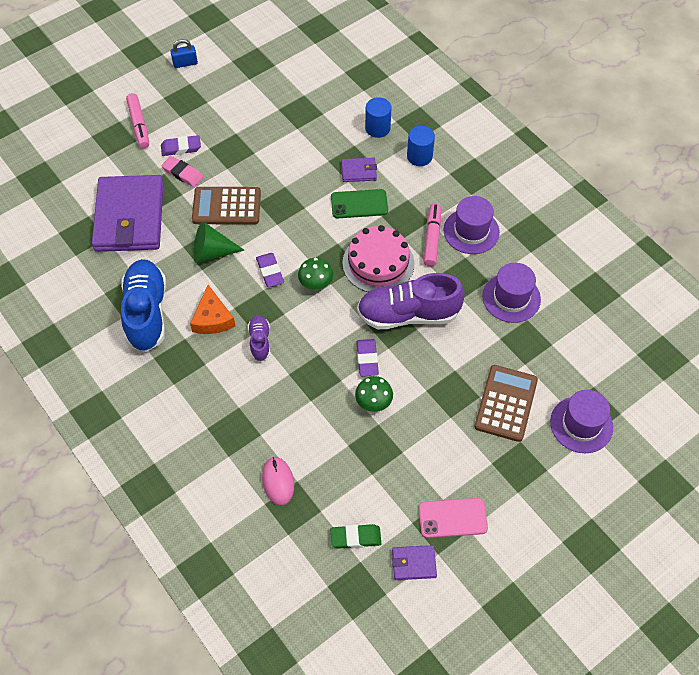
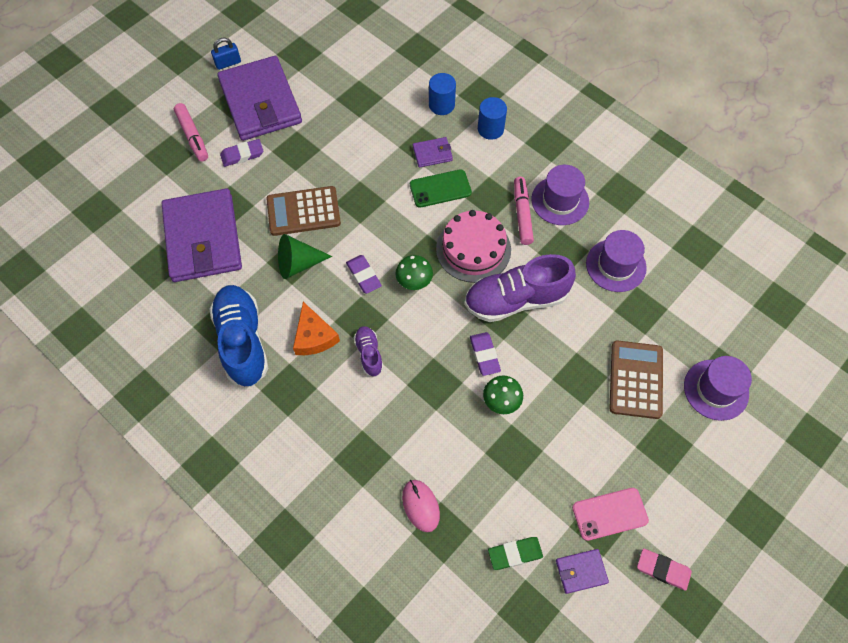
camera: 10 degrees left, 5 degrees up
(182, 173) = (250, 182): pink eraser -> pink eraser (663, 570)
(208, 102) = (260, 102): none -> purple wallet

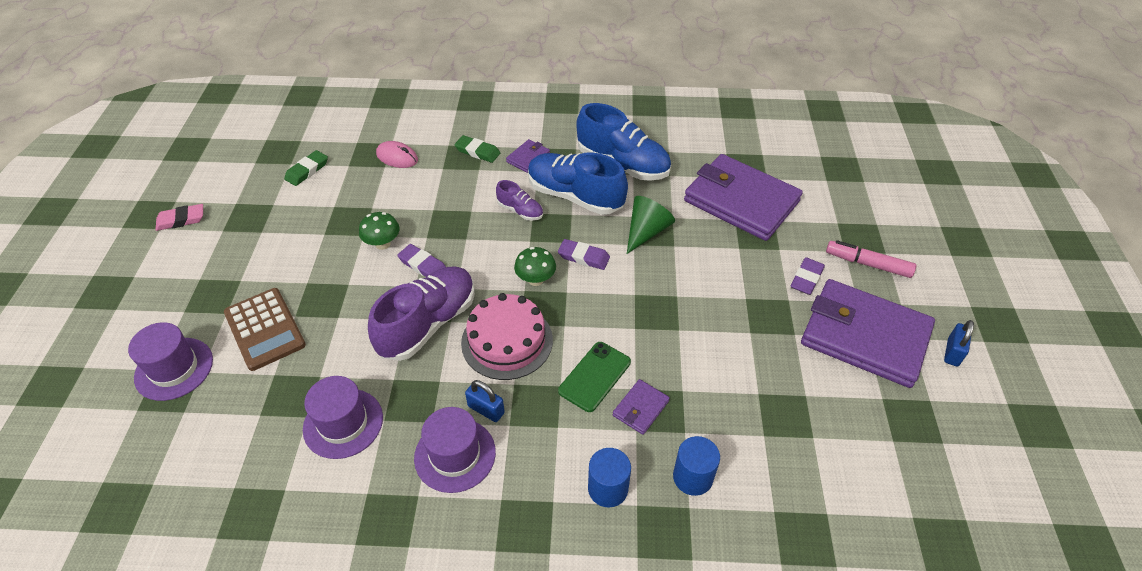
camera: 140 degrees right, 15 degrees down
(303, 212) = (693, 270): brown calculator -> none
(314, 336) = (575, 196): orange cheese -> blue shoe
(344, 454) = (477, 151): none -> green eraser
(522, 214) = (486, 409): pink marker -> blue padlock
(581, 571) = (249, 187): purple wallet -> purple wallet (528, 158)
(610, 514) = (242, 227): pink phone -> none

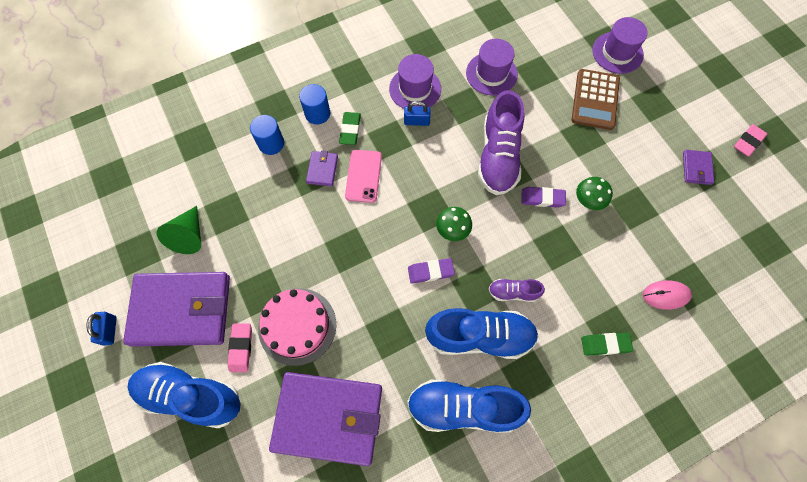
camera: 150 degrees right, 20 degrees up
(265, 329) = (595, 100): brown calculator -> brown calculator turned 105 degrees counterclockwise
(307, 170) = (719, 237): green eraser -> green eraser (350, 130)
(507, 341) = (437, 171): pink cake -> pink cake (297, 326)
(528, 158) = (554, 363): purple wallet -> purple wallet (696, 168)
(594, 376) = (363, 176): green phone -> pink phone
(646, 231) = (395, 328): green cone -> green cone (189, 236)
(806, 278) = (241, 348): purple eraser -> pink eraser
(867, 264) = (191, 396): pink marker -> blue shoe

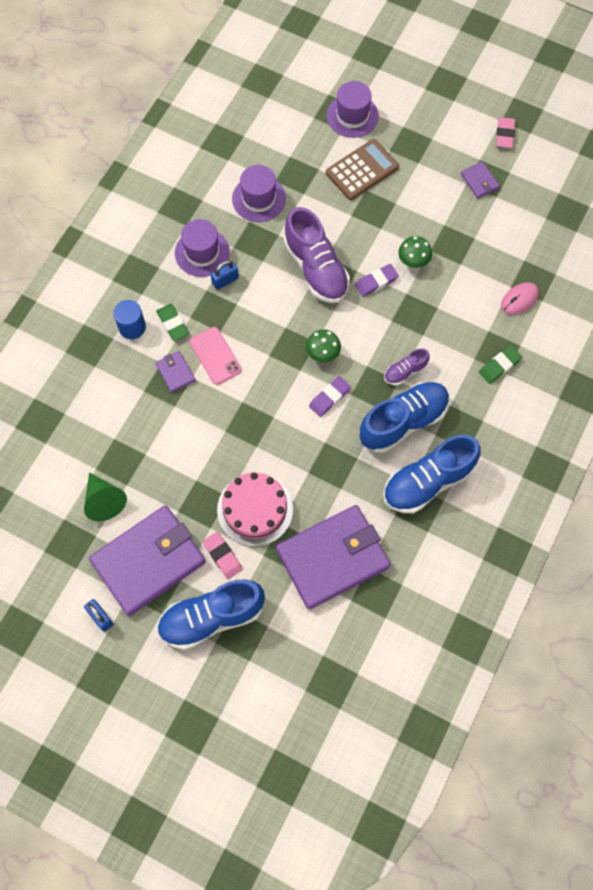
camera: 35 degrees left, 0 degrees up
(271, 143) = (111, 379): blue cylinder -> none
(595, 100) = (362, 170): brown calculator -> brown calculator turned 105 degrees counterclockwise

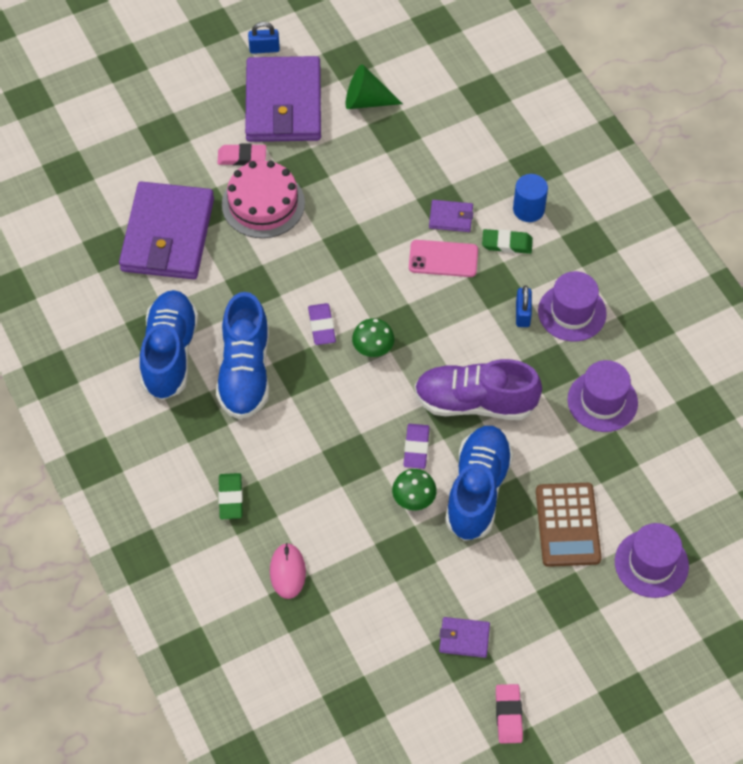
camera: 125 degrees right, 10 degrees down
(211, 617) = (196, 121): blue shoe -> blue shoe (477, 490)
(405, 372) = (295, 408): purple shoe -> none
(505, 134) = (508, 715): pink eraser -> pink eraser turned 45 degrees clockwise

